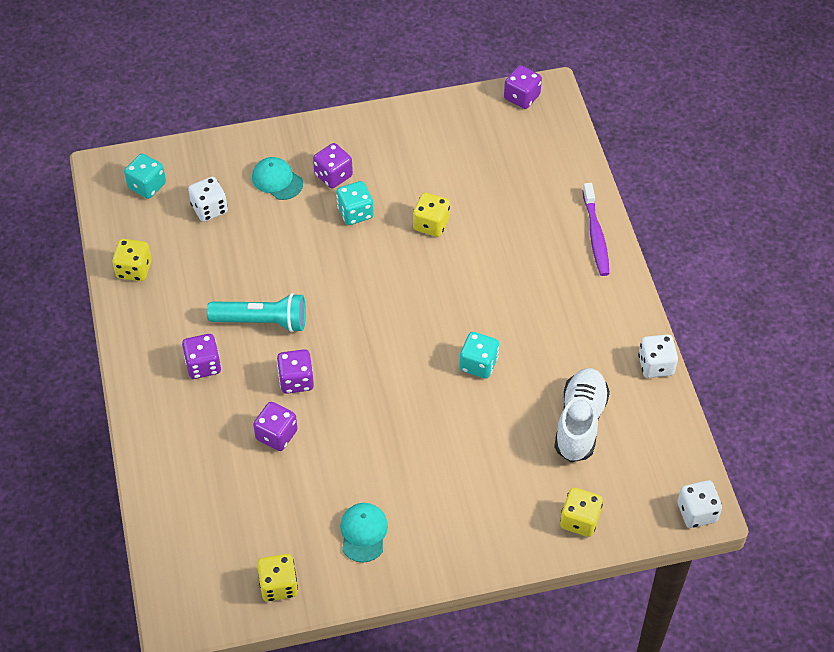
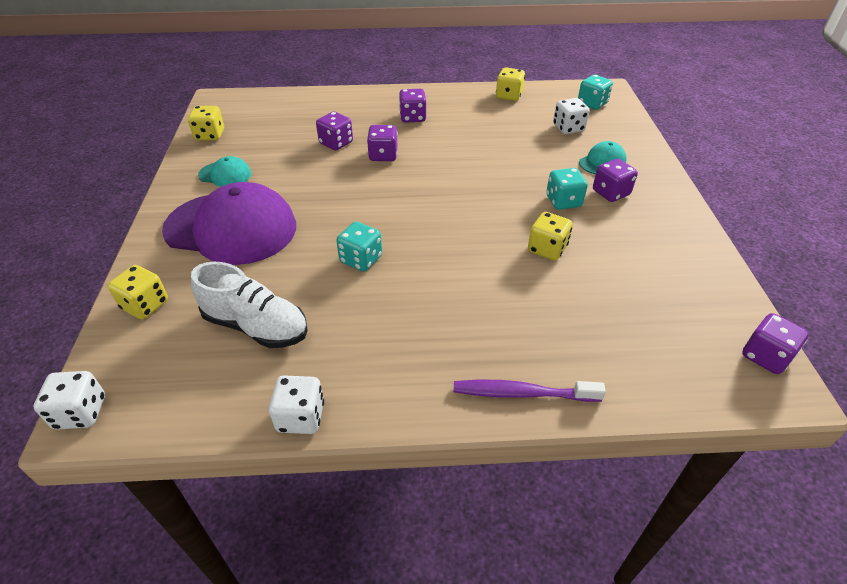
camera: 100 degrees right, 10 degrees down
(262, 321) = (447, 144): turquoise flashlight -> none
(457, 490) = (231, 228): none -> purple cap

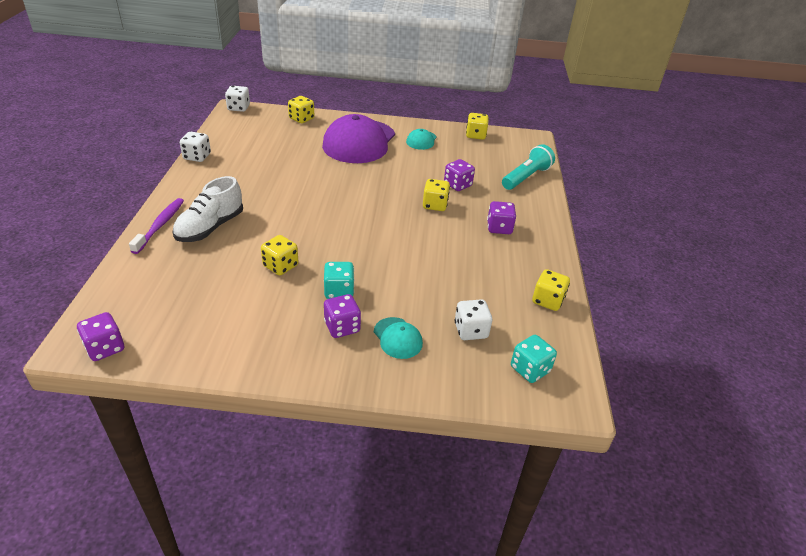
camera: 95 degrees right, 5 degrees down
(256, 326) = (267, 147): white shoe -> white shoe (210, 227)
(310, 103) = (526, 177): none -> turquoise flashlight
(361, 259) = (307, 183): turquoise dice -> none
(383, 155) = (435, 205): purple dice -> yellow dice

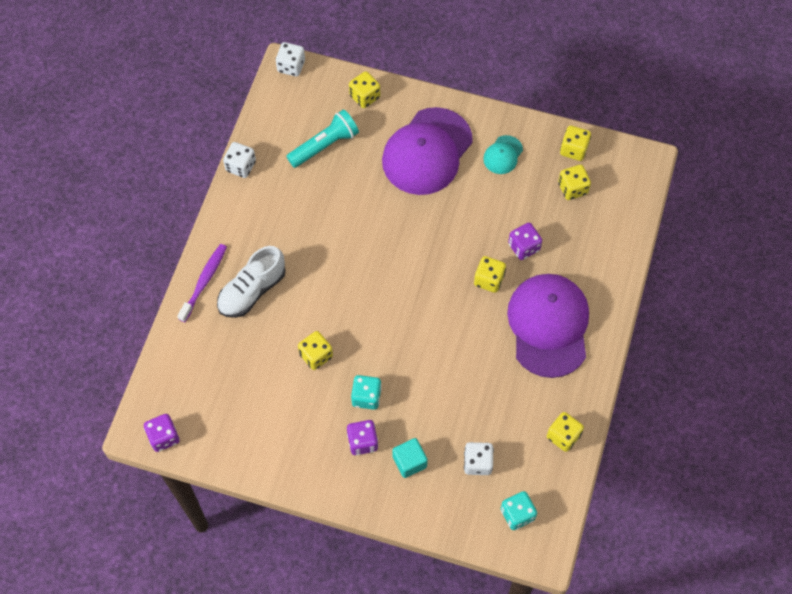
camera: 15 degrees right, 25 degrees up
(397, 338) = (409, 462): turquoise cap -> turquoise cube
(483, 153) = (572, 188): none -> yellow dice
(499, 228) = (548, 325): purple dice -> purple cap
(526, 177) = (609, 241): turquoise flashlight -> turquoise flashlight (325, 145)

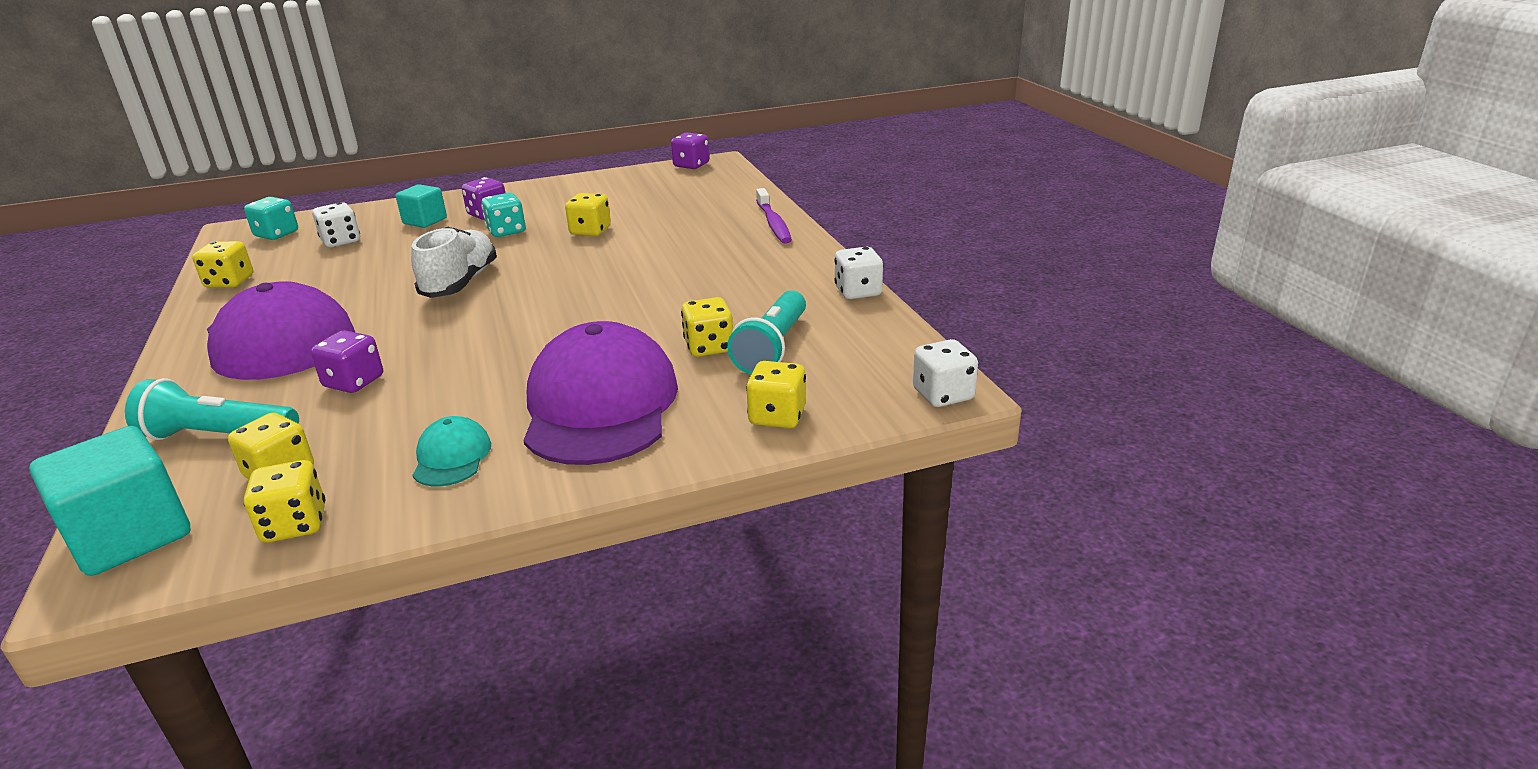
camera: 145 degrees right, 35 degrees down
(252, 290) = (713, 235): white shoe -> white shoe (460, 283)
(489, 280) = (398, 338): yellow dice -> yellow dice (709, 347)
(593, 237) = (218, 436): none -> turquoise flashlight
(634, 181) = (130, 536): none -> turquoise cube

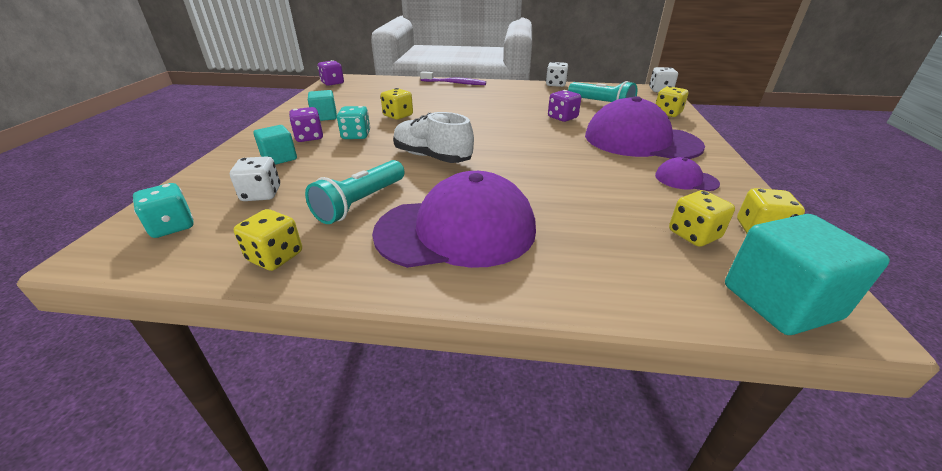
camera: 65 degrees left, 5 degrees up
(218, 436) = (628, 261): turquoise flashlight -> turquoise flashlight (360, 203)
(354, 382) = (567, 202): purple dice -> purple dice (562, 118)
(452, 457) = (685, 179): turquoise cap -> purple cap
(558, 201) = (325, 117): none -> turquoise cube
(709, 347) = (591, 114): yellow dice -> none

